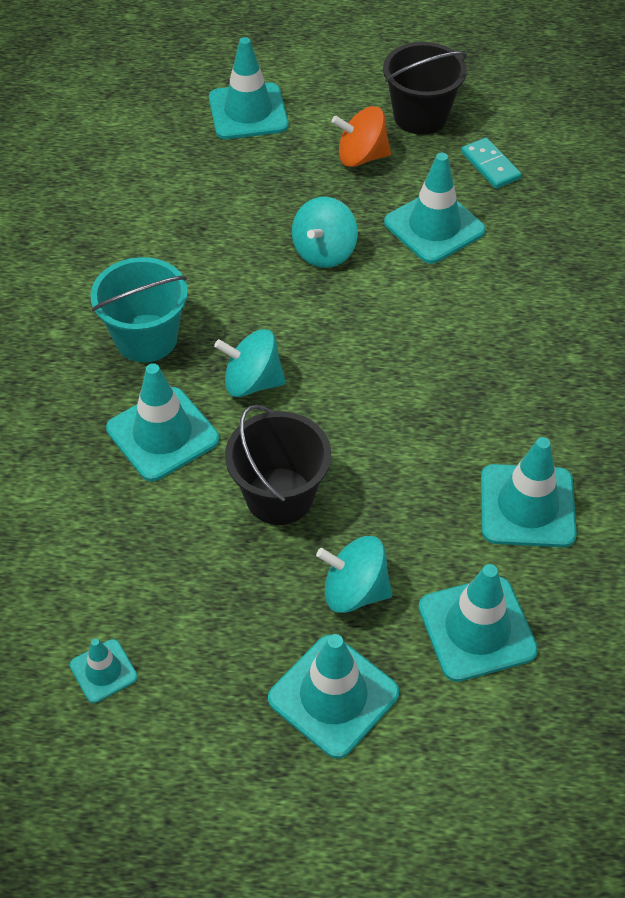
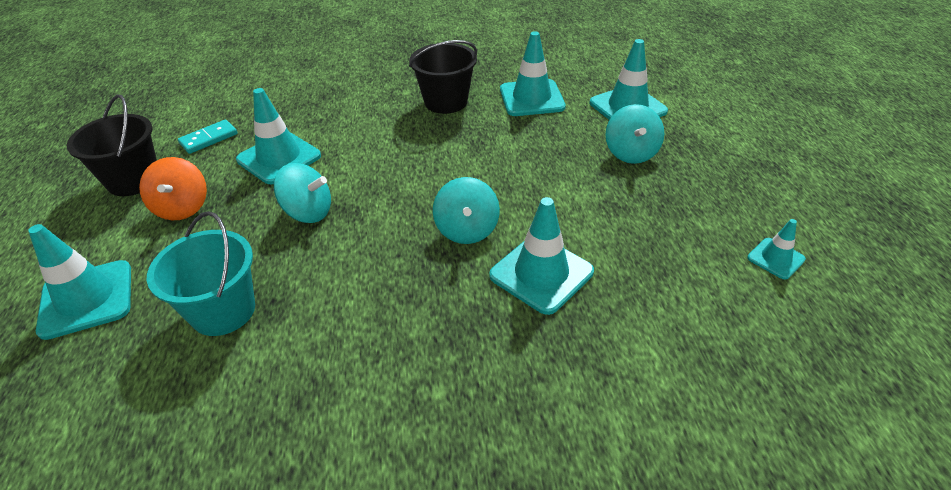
camera: 100 degrees left, 10 degrees down
(146, 338) = (431, 311): turquoise bucket -> turquoise bucket (223, 311)
(279, 496) = (573, 197): black bucket -> black bucket (446, 102)
(333, 696) = (709, 151): turquoise traffic cone -> none

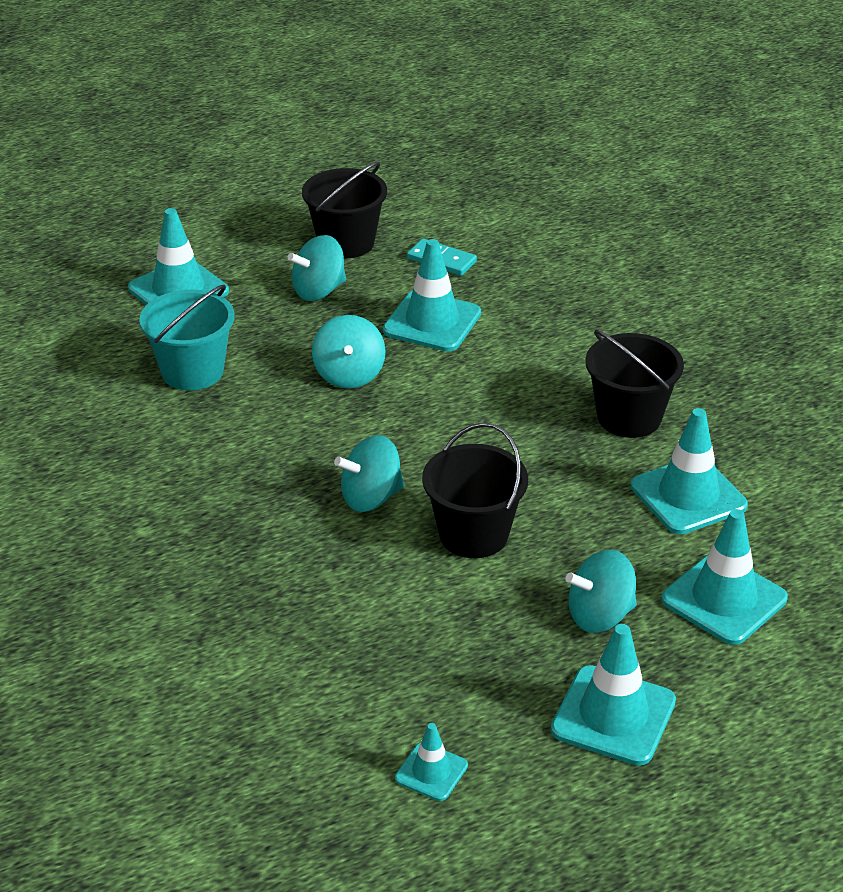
camera: 70 degrees right, 5 degrees down
(182, 207) = (319, 291): orange spinning top -> turquoise spinning top
(532, 188) = (473, 534): none -> black bucket
(541, 274) = (322, 569): turquoise traffic cone -> turquoise traffic cone (613, 716)

